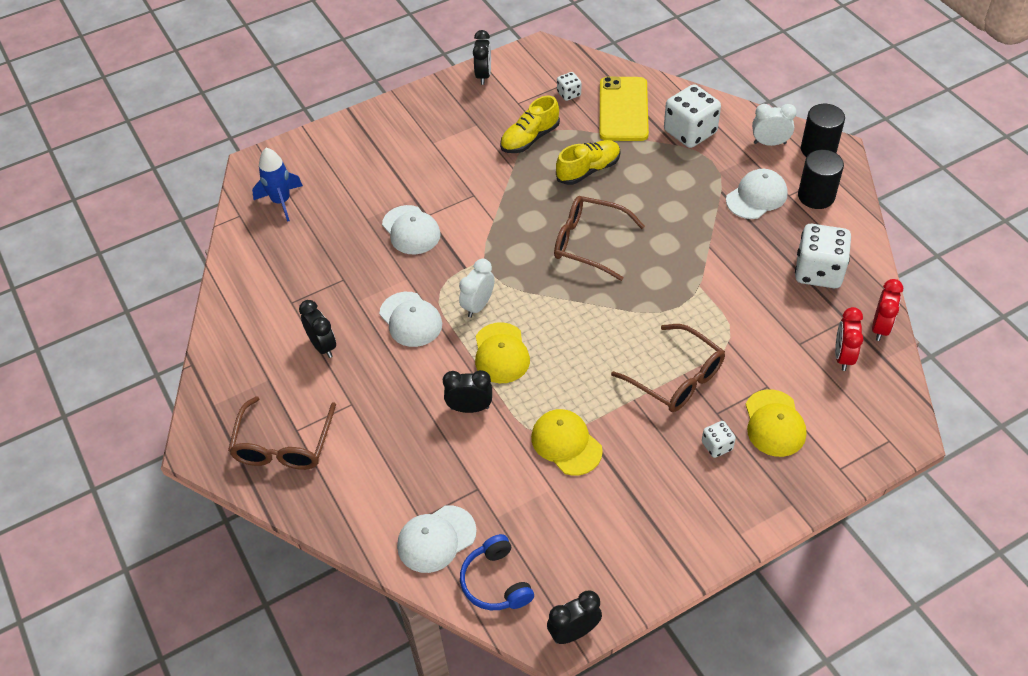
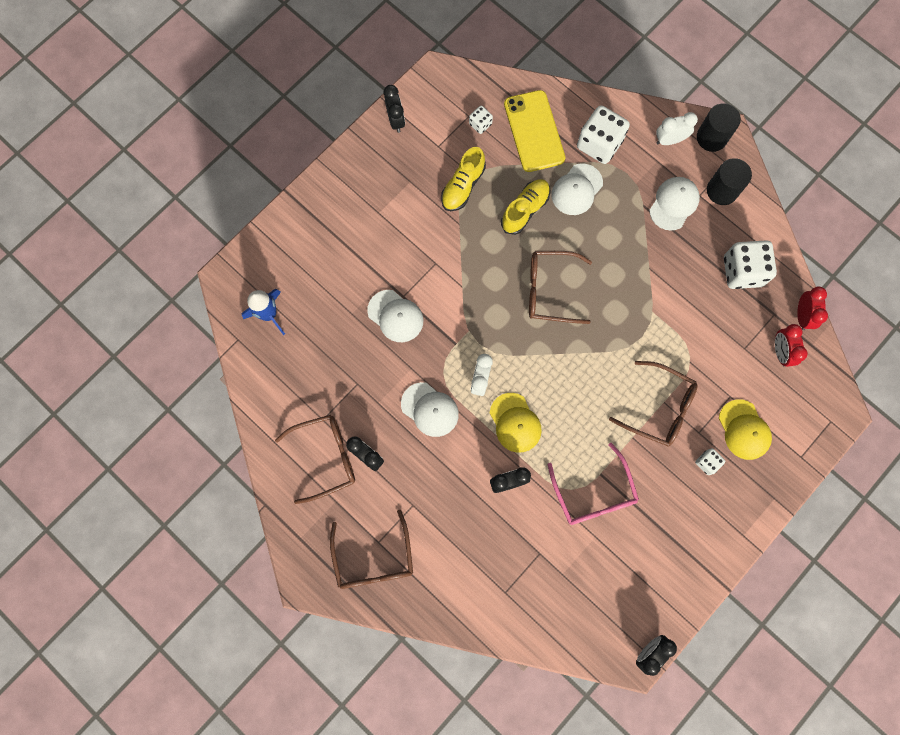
camera: 20 degrees left, 25 degrees up
(277, 336) = (325, 457): none -> brown glasses
(436, 539) = (524, 606): white cap -> white cap (577, 189)
(495, 582) = (580, 629): blue headphones -> none
(566, 443) = (593, 493): yellow cap -> pink glasses

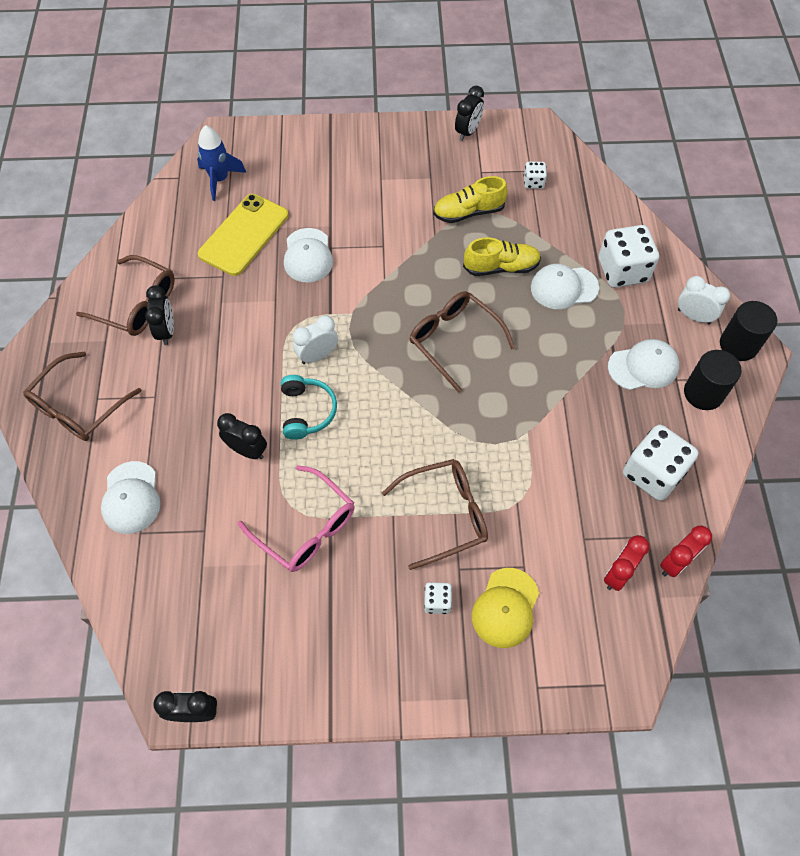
camera: 45 degrees right, 15 degrees down
(430, 409) = (253, 341): white cap -> white cap (131, 498)
(515, 422) = (307, 411): yellow cap -> turquoise headphones
(534, 131) = (574, 220): yellow phone -> yellow phone (243, 235)
(593, 493) = (306, 528): pink glasses -> pink glasses turned 75 degrees counterclockwise
(659, 408) = (445, 514): brown glasses -> brown glasses turned 90 degrees counterclockwise

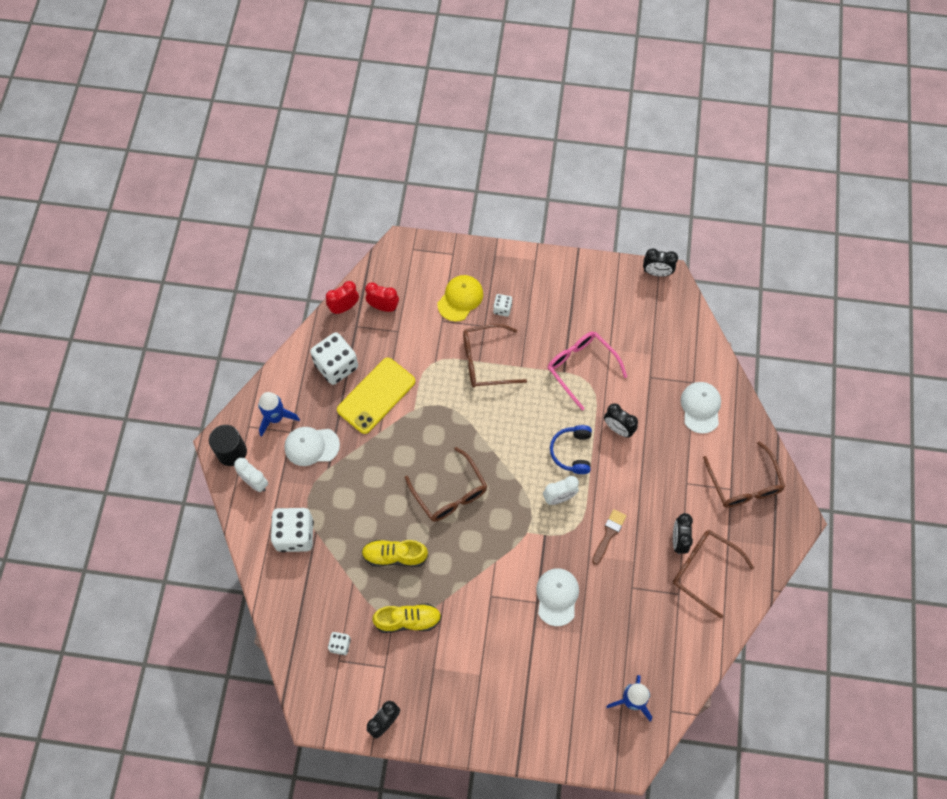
camera: 170 degrees left, 5 degrees up
(78, 407) = (744, 484): brown glasses -> brown glasses turned 120 degrees clockwise
(243, 235) = (612, 630): yellow phone -> yellow phone (376, 396)
(252, 325) = (608, 534): none -> brown brush
(307, 411) = (572, 452): turquoise headphones -> blue headphones
(564, 287) = (349, 527): white cap -> none
(618, 574) = (383, 307): red clock -> red clock turned 120 degrees counterclockwise
(703, 393) = (276, 418): black cylinder -> blue rocket

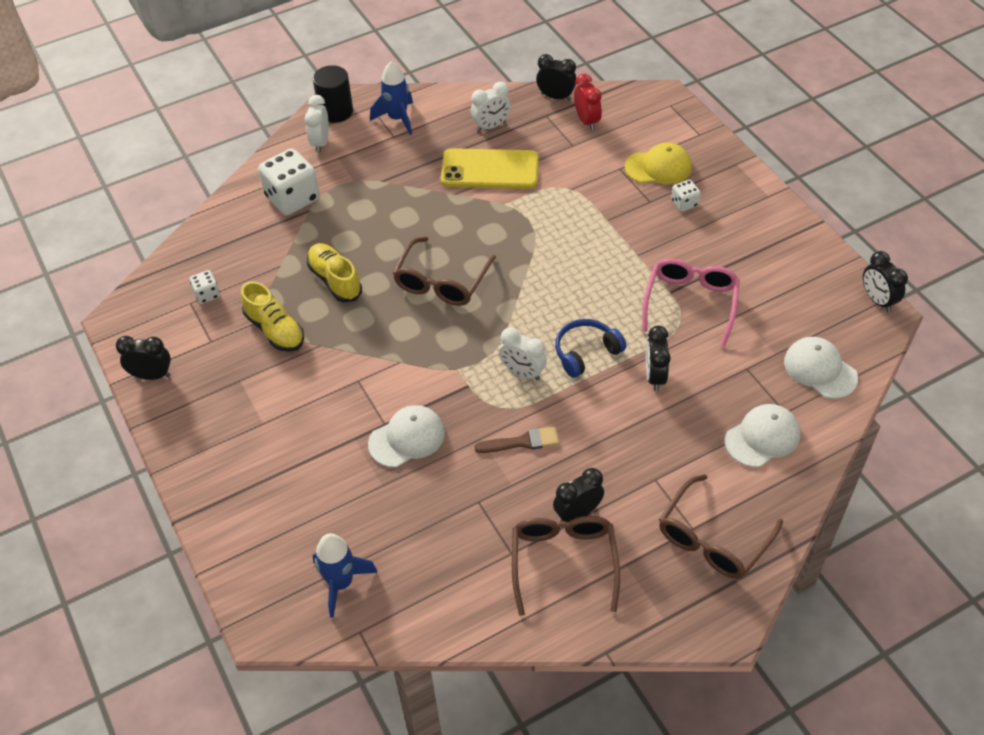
camera: 55 degrees right, 15 degrees down
(311, 446) = (393, 157): white cap -> white cap (820, 369)
(336, 366) = (491, 126): white dice -> white clock
(344, 307) = (556, 97): red clock -> black clock
(486, 361) = (613, 225): brown glasses -> none

